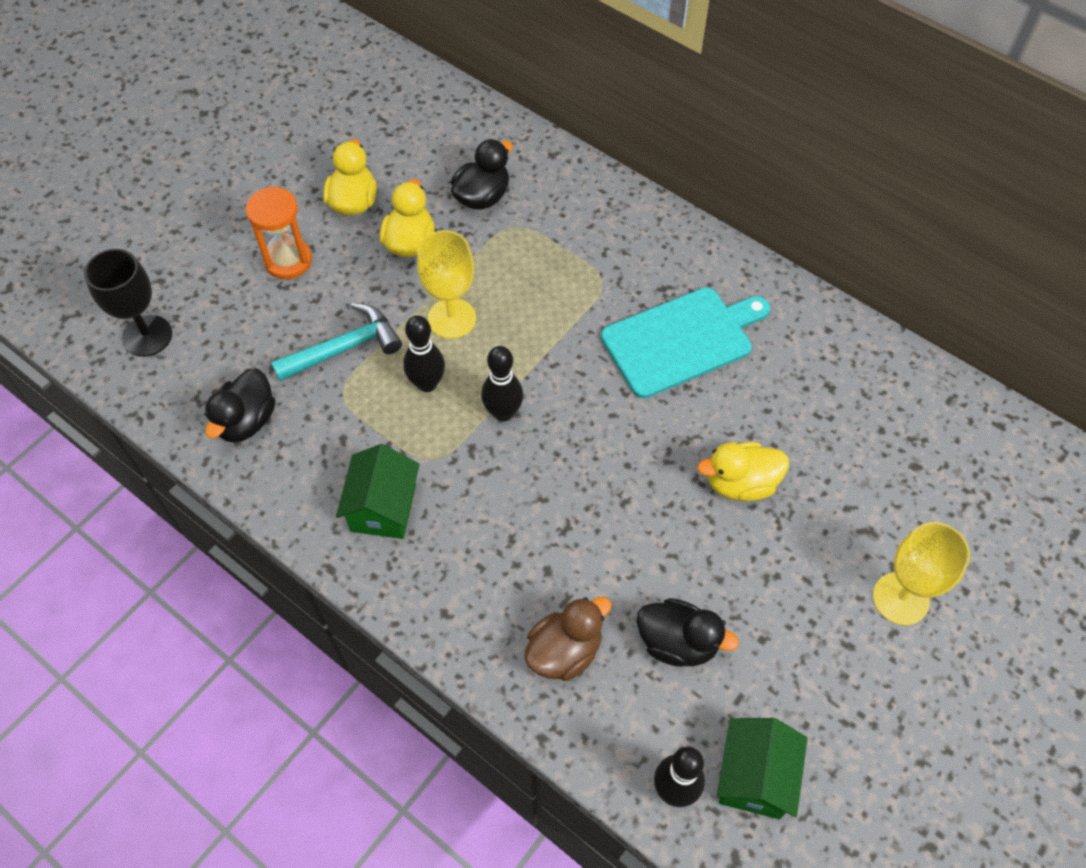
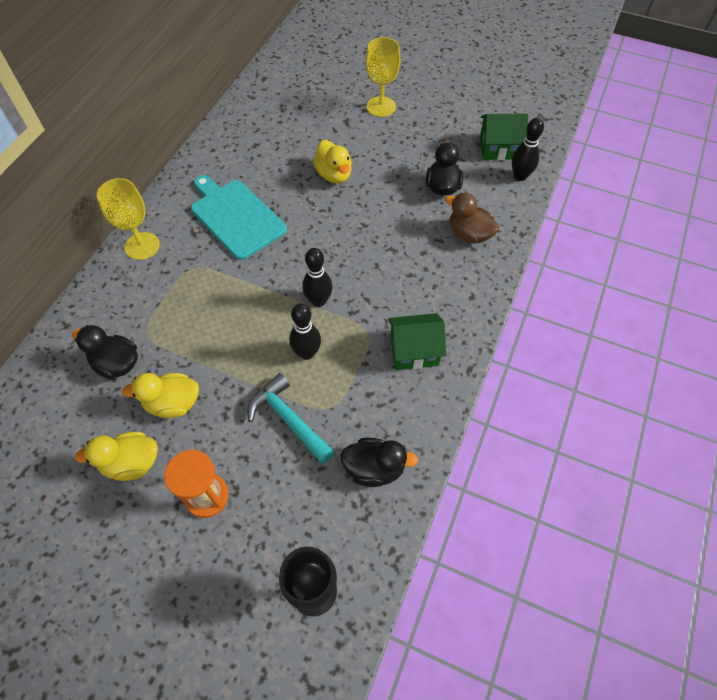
camera: 105 degrees left, 0 degrees up
(452, 318) = (244, 353): yellow goblet -> yellow goblet (142, 246)

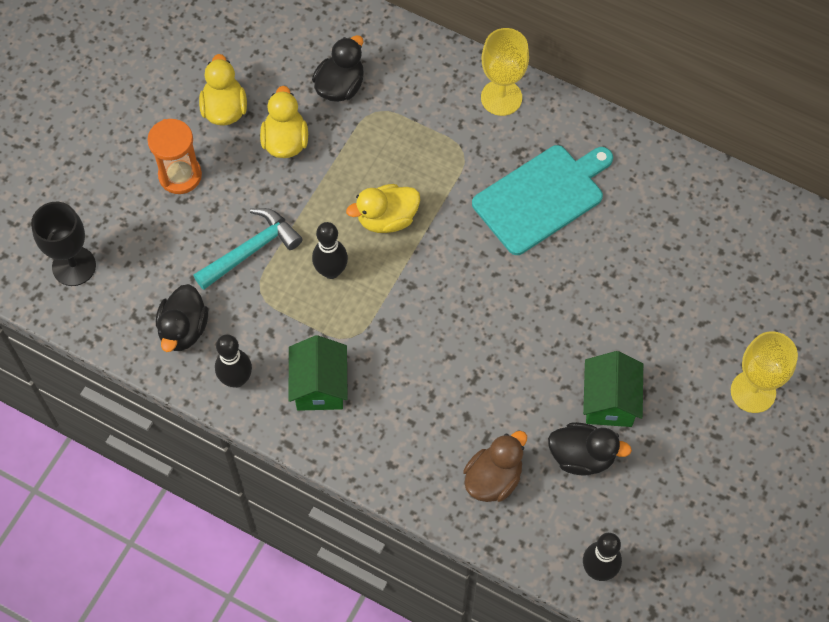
camera: 95 degrees right, 5 degrees up
(318, 301) = (402, 287): black bowling pin -> black bowling pin (236, 379)
(334, 175) = (611, 317): yellow duck -> yellow duck (387, 219)
(498, 148) = (658, 549): green house -> green house (609, 401)

